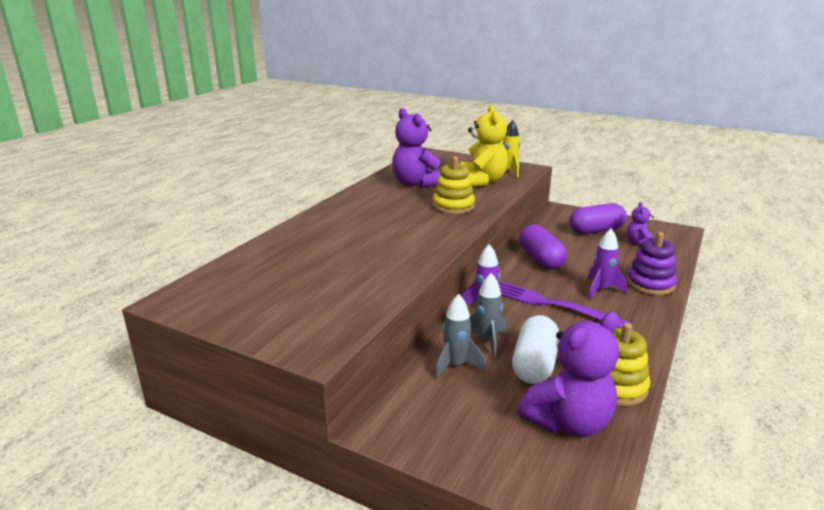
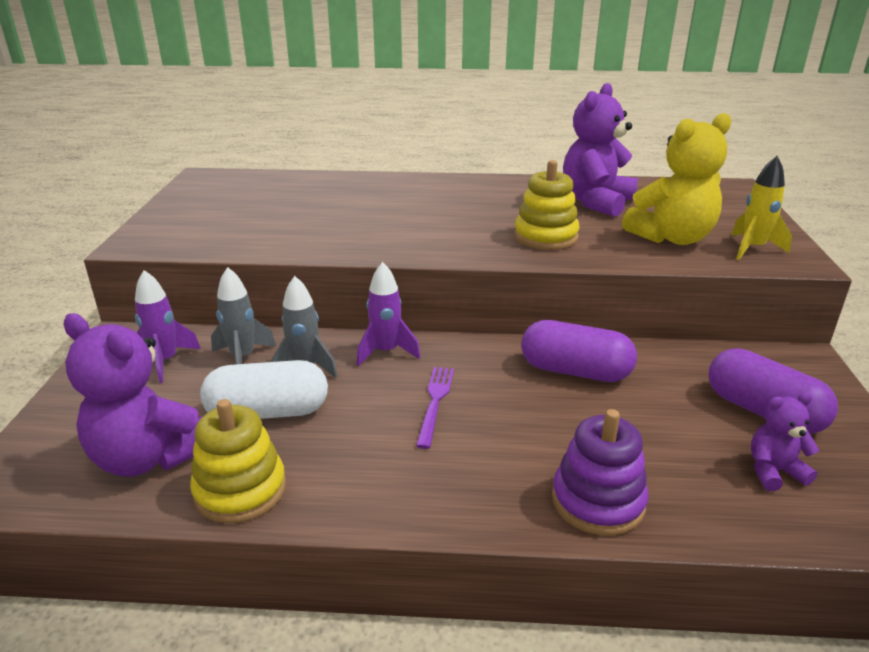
camera: 65 degrees right, 5 degrees up
(540, 259) = (575, 371): purple capsule -> purple capsule turned 60 degrees clockwise
(551, 304) = (435, 402): purple fork -> purple fork, size x0.59
(601, 290) = (523, 444): purple rocket -> purple rocket (165, 361)

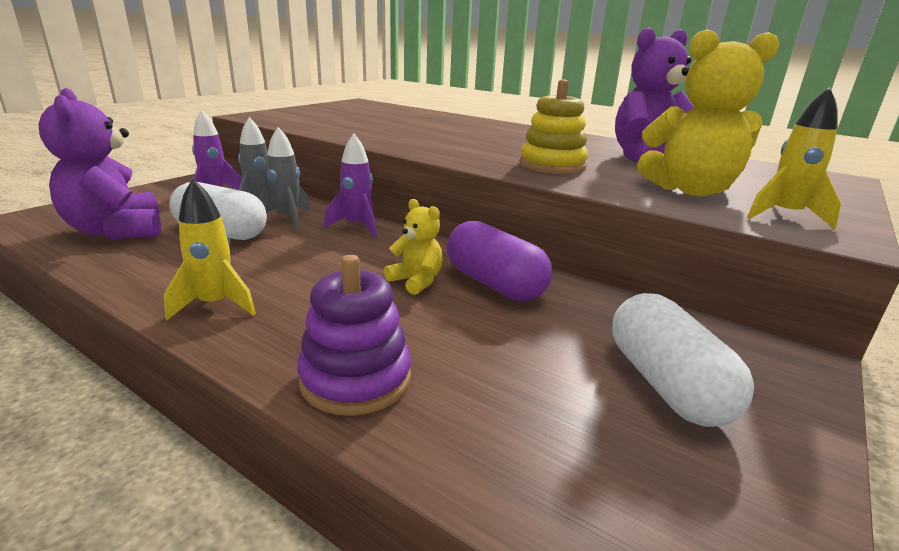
camera: 30 degrees right, 5 degrees down
(240, 490) = (127, 264): yellow stacking toy -> none
(401, 492) = (215, 305): none -> yellow rocket
(435, 402) = (339, 264): purple fork -> none
(518, 393) = (416, 281): none -> yellow teddy bear
(763, 411) = (666, 384): purple capsule -> white capsule
(774, 471) = (598, 442): purple teddy bear -> none

